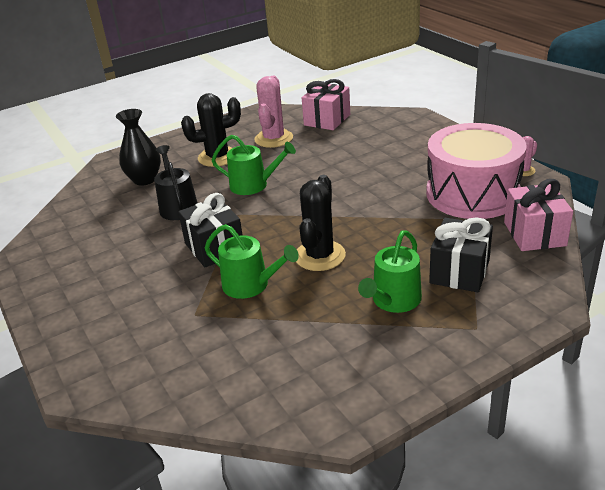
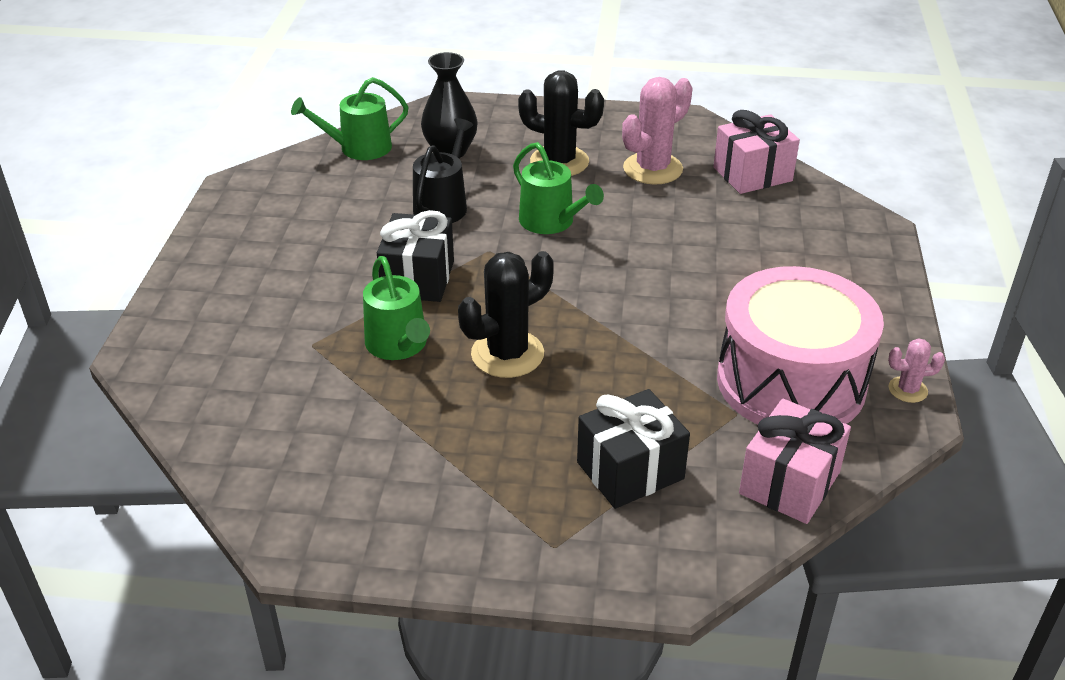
camera: 35 degrees right, 5 degrees up
(393, 301) = (512, 456): green watering can -> green watering can (359, 148)

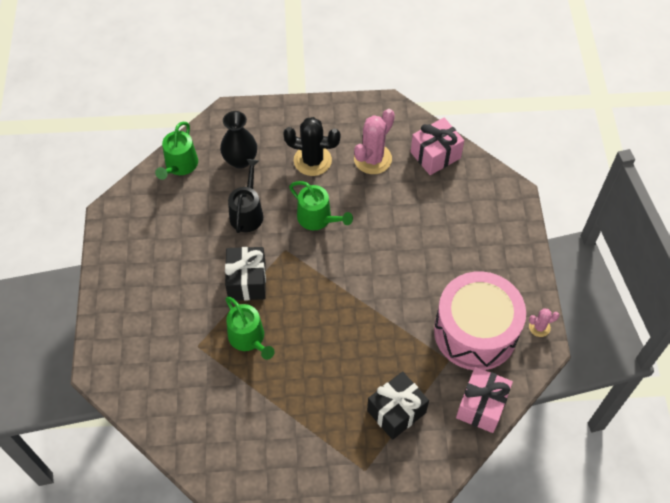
camera: 10 degrees left, 20 degrees up
(359, 148) = (180, 165): green watering can -> green watering can turned 45 degrees counterclockwise
(507, 354) = (313, 335): black cactus -> none

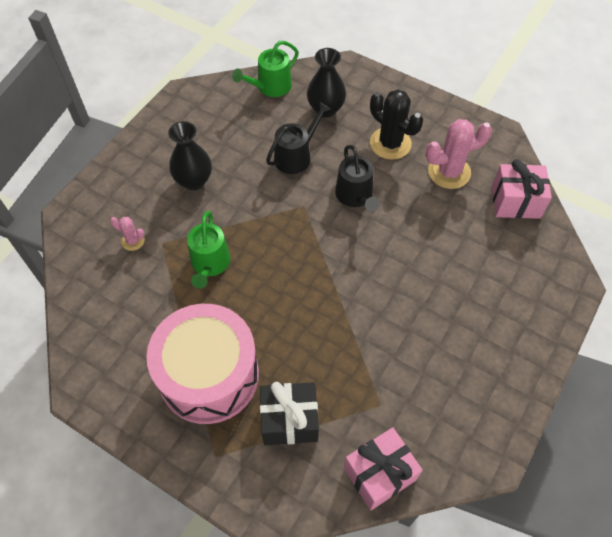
camera: 35 degrees right, 0 degrees up
(181, 281) = (194, 181): none -> black vase
(247, 281) = (248, 214): black gift -> none
(318, 218) = (355, 196): green watering can -> black watering can
(475, 332) = (429, 394): pink drum -> pink drum (209, 375)
(539, 327) = (503, 434): pink cactus -> pink cactus (133, 241)

